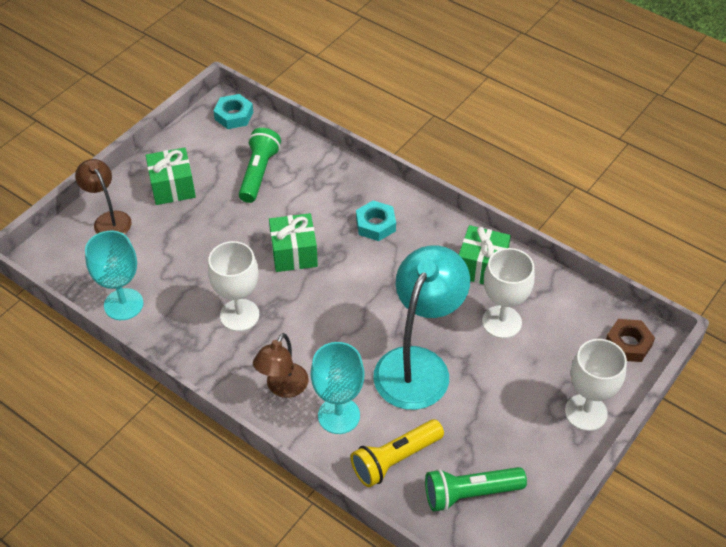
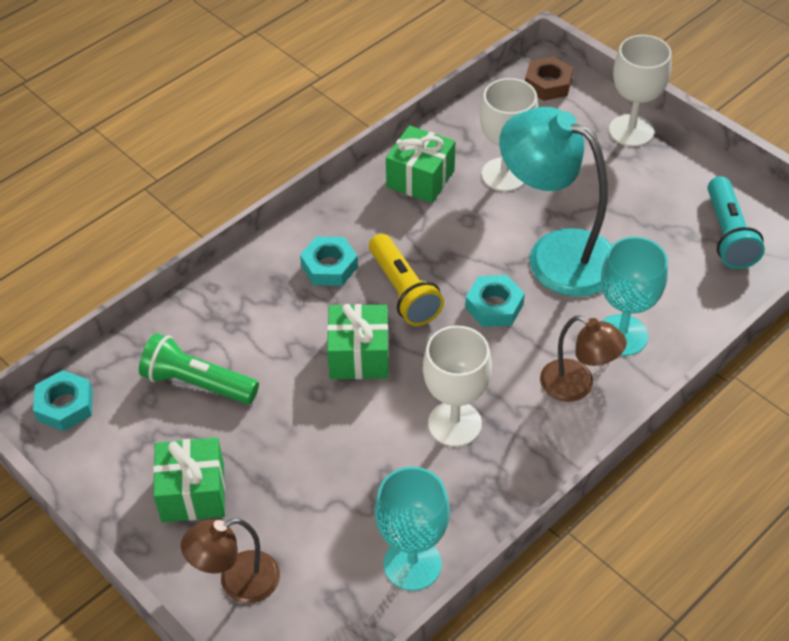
camera: 80 degrees left, 0 degrees up
(354, 328) = (494, 306): none -> turquoise nut
(395, 460) = (684, 291): yellow flashlight -> yellow flashlight (404, 291)
(470, 494) = (728, 235): green flashlight -> turquoise flashlight

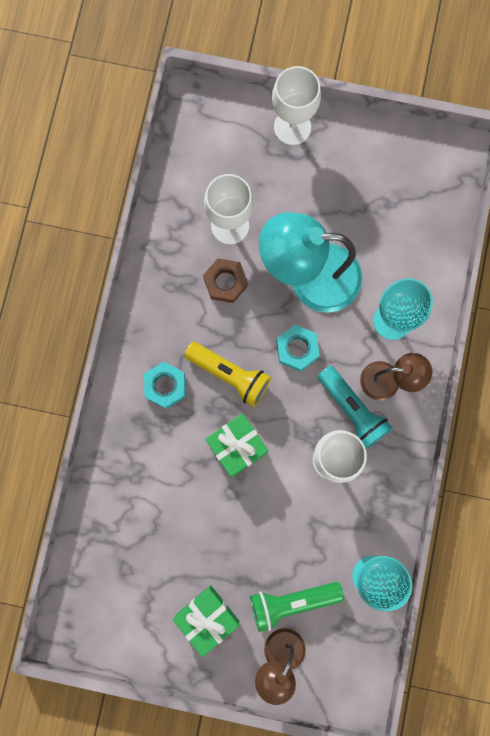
camera: 35 degrees left, 30 degrees up
(65, 405) = (75, 611): turquoise nut -> none
(197, 383) = (148, 538): green flashlight -> green flashlight (291, 602)
(420, 179) = (174, 266): green gift -> none
(548, 84) = (205, 115): brown nut -> brown nut (225, 282)
(728, 235) = (412, 188): turquoise flashlight -> turquoise flashlight (353, 410)

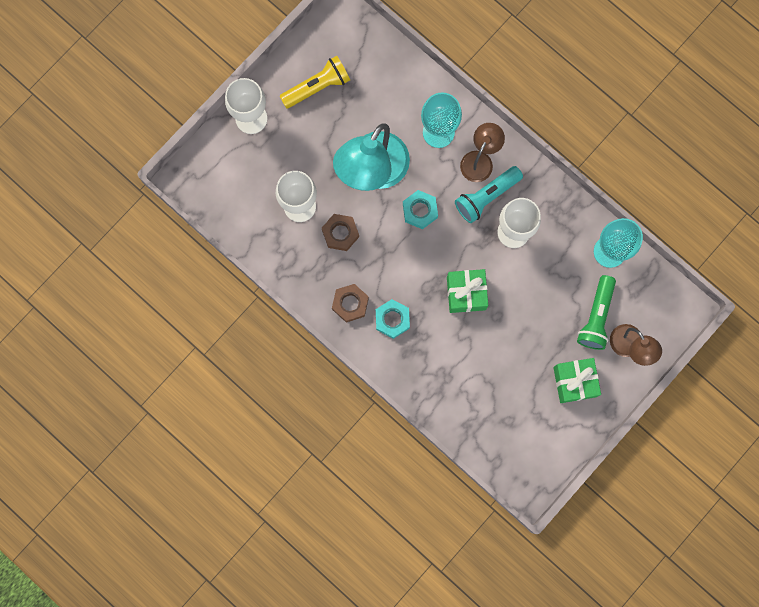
camera: 60 degrees left, 0 degrees up
(157, 334) = (350, 304): none -> brown nut
(230, 375) = (411, 269): yellow flashlight -> yellow flashlight (317, 86)
(353, 410) = (486, 197): turquoise flashlight -> turquoise flashlight turned 150 degrees clockwise

